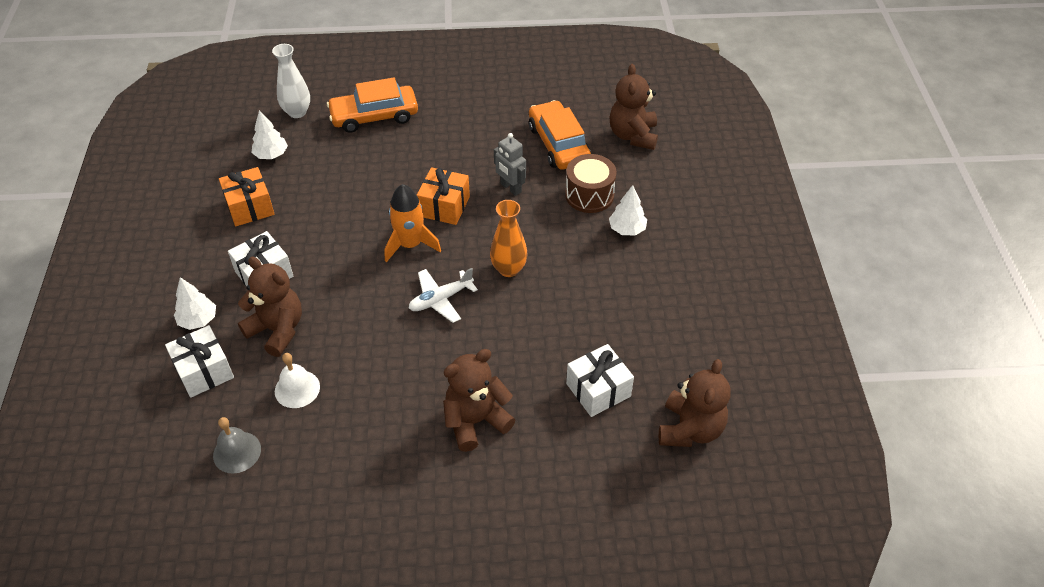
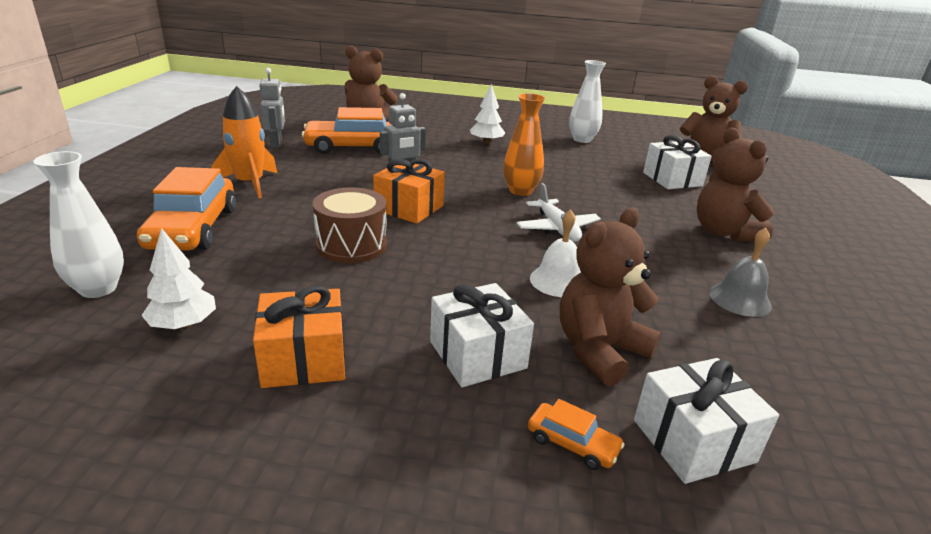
camera: 80 degrees left, 20 degrees down
(198, 320) = (572, 443): white tree -> orange car
(237, 452) = (844, 409): grey bell -> grey bell (740, 299)
(297, 389) = (709, 341): white bell -> white bell (558, 281)
(410, 244) = (462, 234): orange rocket -> orange rocket (249, 184)
(540, 99) = (276, 144): none -> grey robot
(589, 195) = (435, 147): brown drum -> brown drum (351, 245)
(687, 308) = (582, 139): none -> white vase

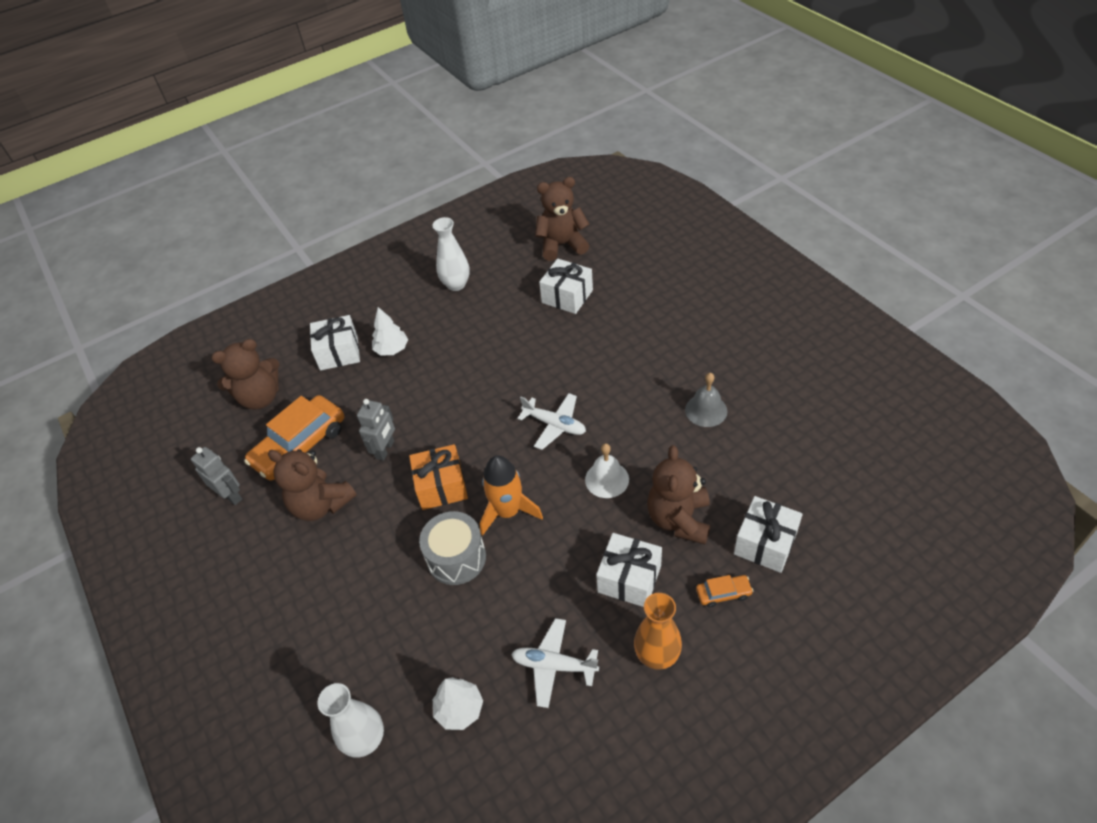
camera: 35 degrees left, 20 degrees up
(193, 228) = (332, 641): orange car -> none
(249, 184) = (293, 562): orange rocket -> orange rocket (508, 512)
(304, 359) = (554, 665): orange gift -> white plane
(351, 245) = (456, 558): brown drum -> grey drum
(448, 129) = (339, 352): none -> white gift
(520, 191) = (488, 399): orange vase -> orange vase (657, 655)
(723, 232) = (648, 343): brown teddy bear -> brown teddy bear (321, 504)

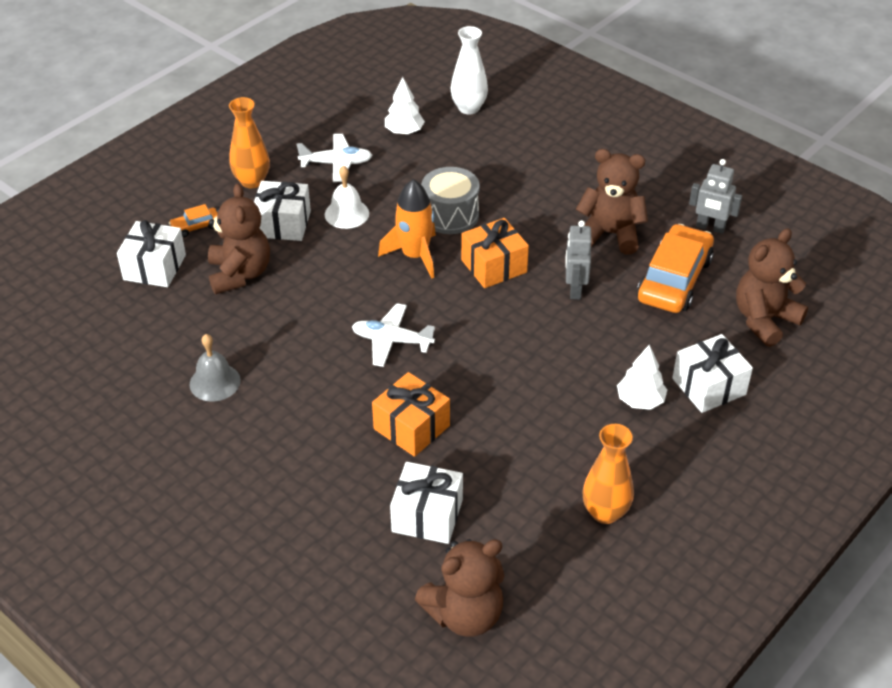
camera: 160 degrees right, 5 degrees down
(456, 284) = (605, 512): white vase -> orange vase
(560, 353) = (411, 427): none -> orange gift
(607, 479) = (319, 297): white bell -> white bell (346, 213)

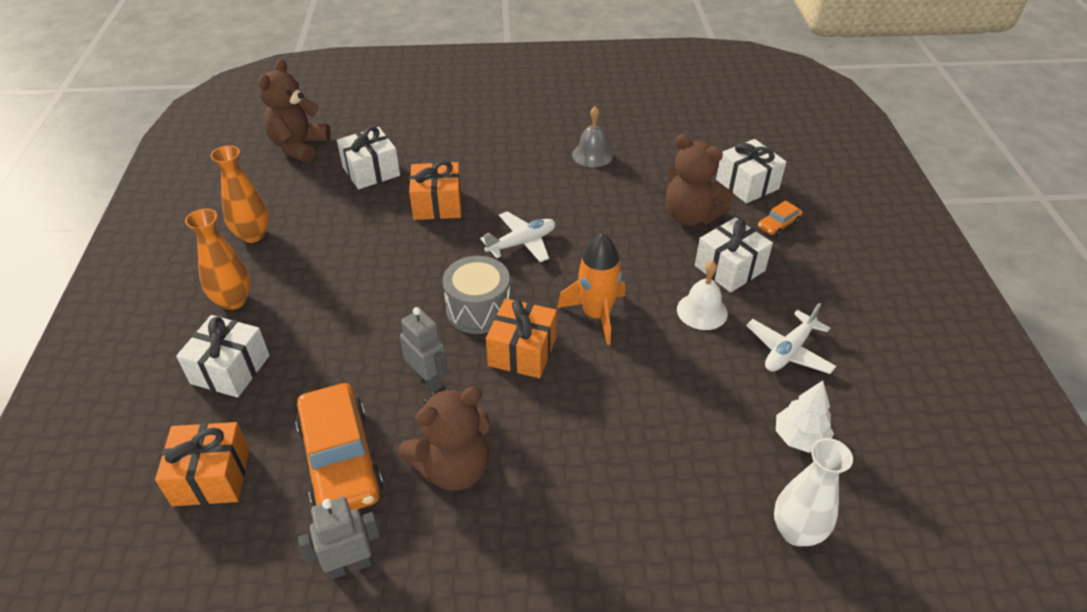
camera: 135 degrees right, 0 degrees up
(196, 226) = (778, 224): orange car -> orange car turned 150 degrees counterclockwise
(252, 181) = (814, 284): orange vase -> orange vase (233, 300)
(450, 215) = (622, 374): grey drum -> grey drum (478, 310)
(640, 400) = (284, 320): white tree -> none
(764, 320) = (211, 477): brown teddy bear -> orange gift

